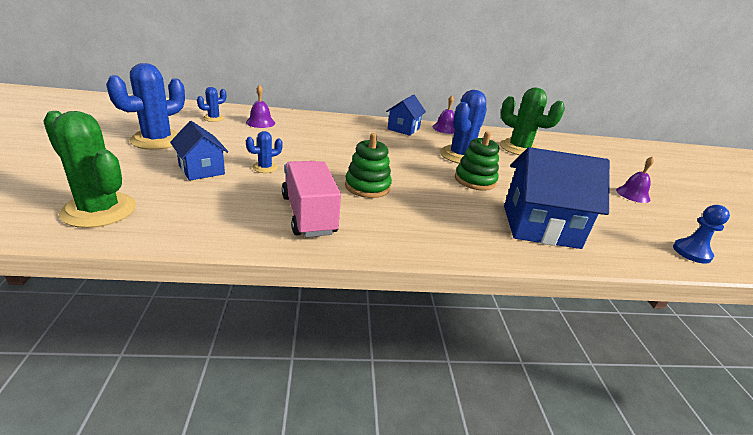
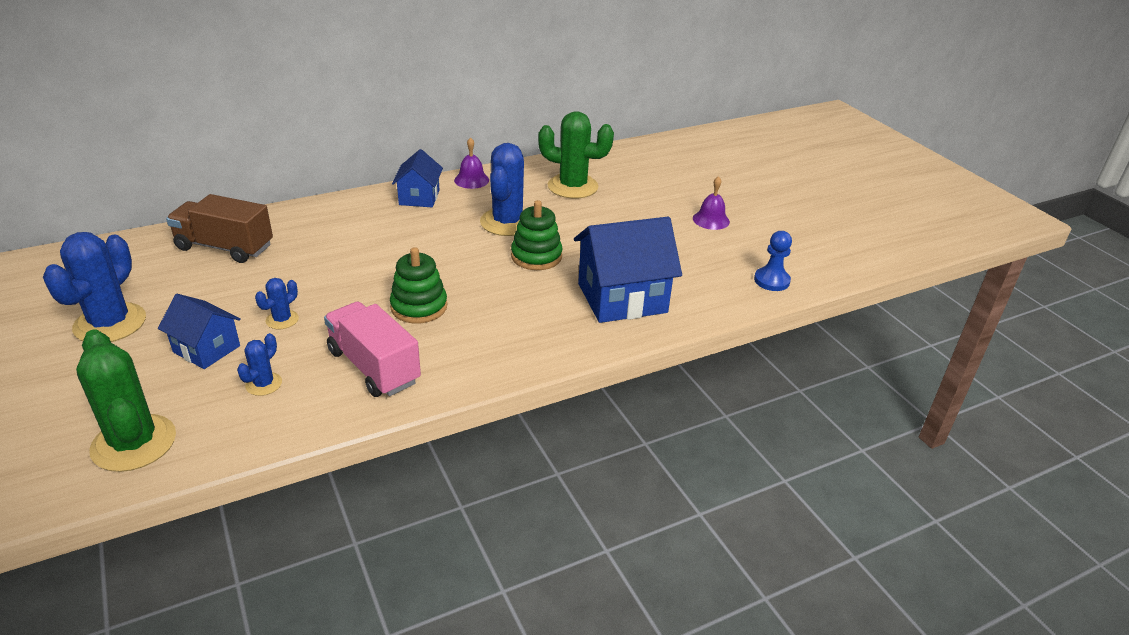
camera: 20 degrees left, 5 degrees up
(99, 210) = (134, 443): green cactus -> green cactus turned 45 degrees clockwise
(213, 118) = (154, 261): blue cactus -> blue cactus (263, 384)
(260, 122) = (225, 247): purple bell -> brown truck

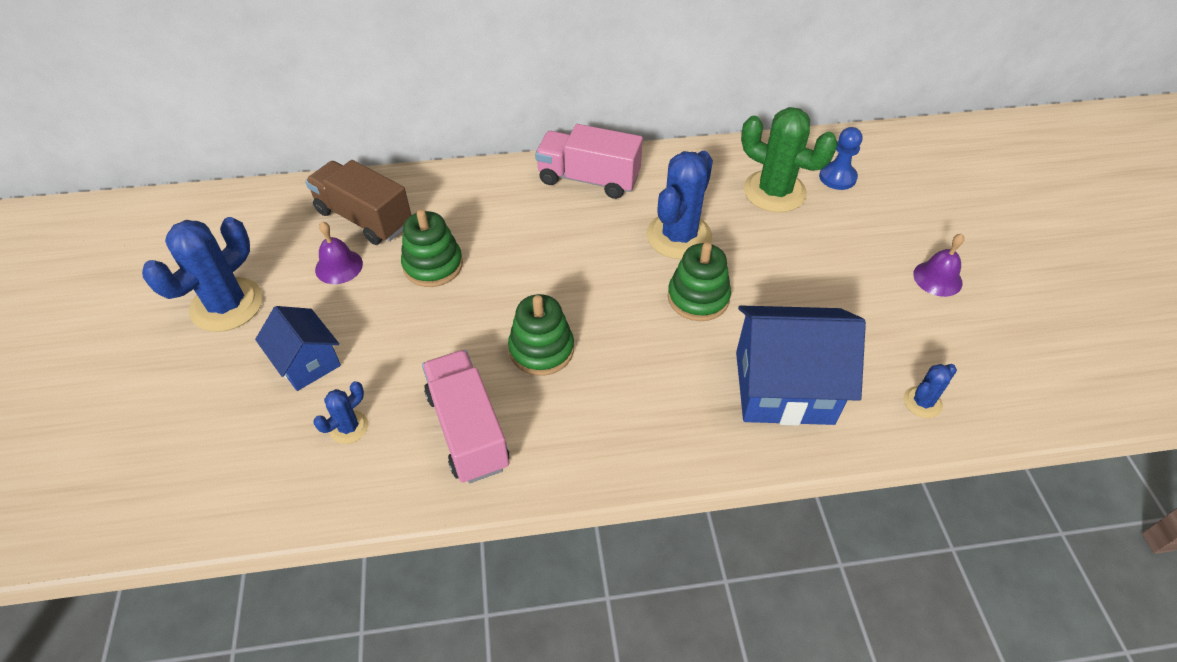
camera: 20 degrees right, 15 degrees up
(134, 443) = (204, 478): green cactus -> none
(282, 320) = (392, 337): blue cactus -> blue cactus (922, 402)
(302, 269) = (433, 265): none -> green stacking toy
(419, 197) = (588, 179): blue house -> pink truck
(471, 180) = (656, 161): purple bell -> purple bell (339, 266)
(771, 281) = (990, 400): blue pawn -> blue pawn (837, 177)

